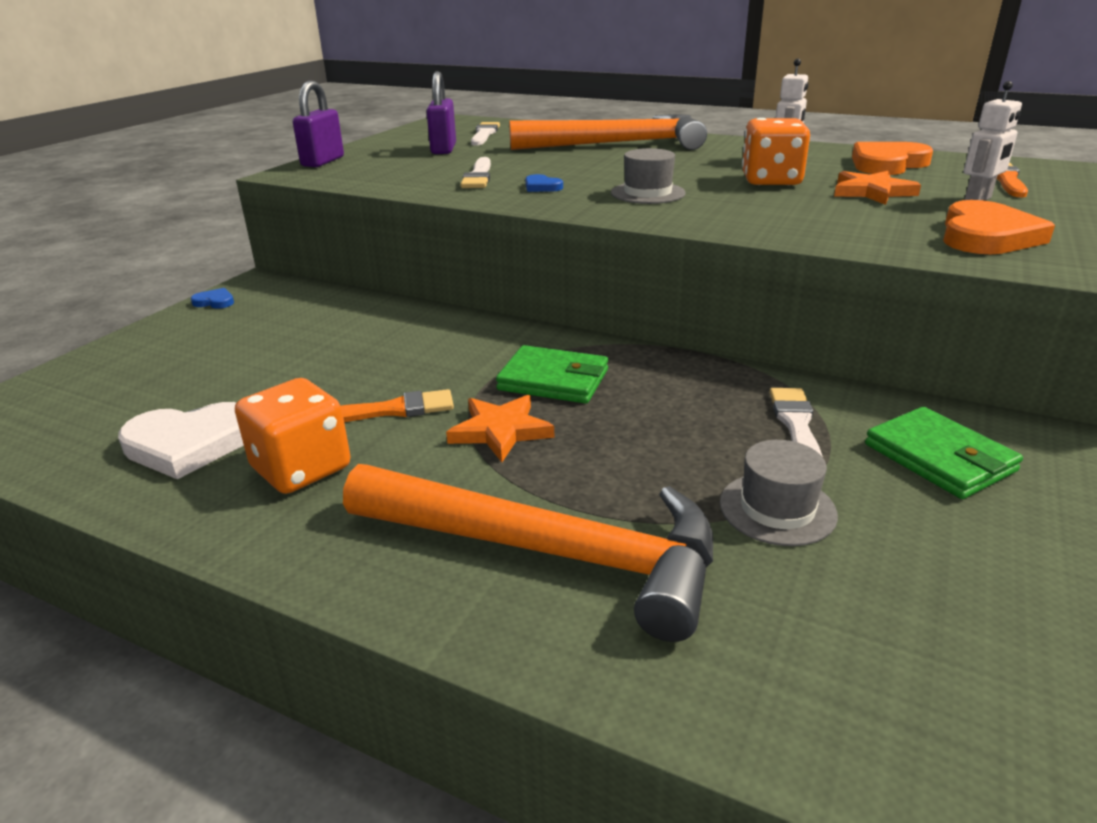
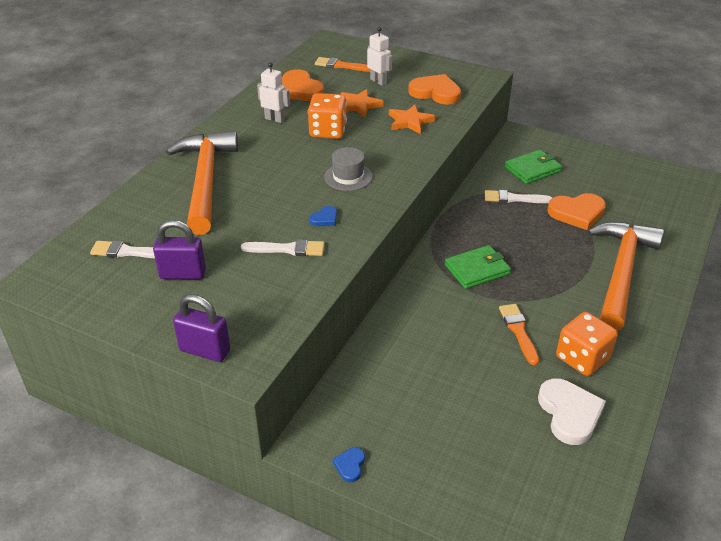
camera: 90 degrees left, 10 degrees up
(501, 431) = (533, 288): orange star -> orange star (410, 121)
(553, 380) = (477, 269): green wallet -> green wallet turned 45 degrees clockwise
(777, 509) = (577, 213): grey hat -> orange heart

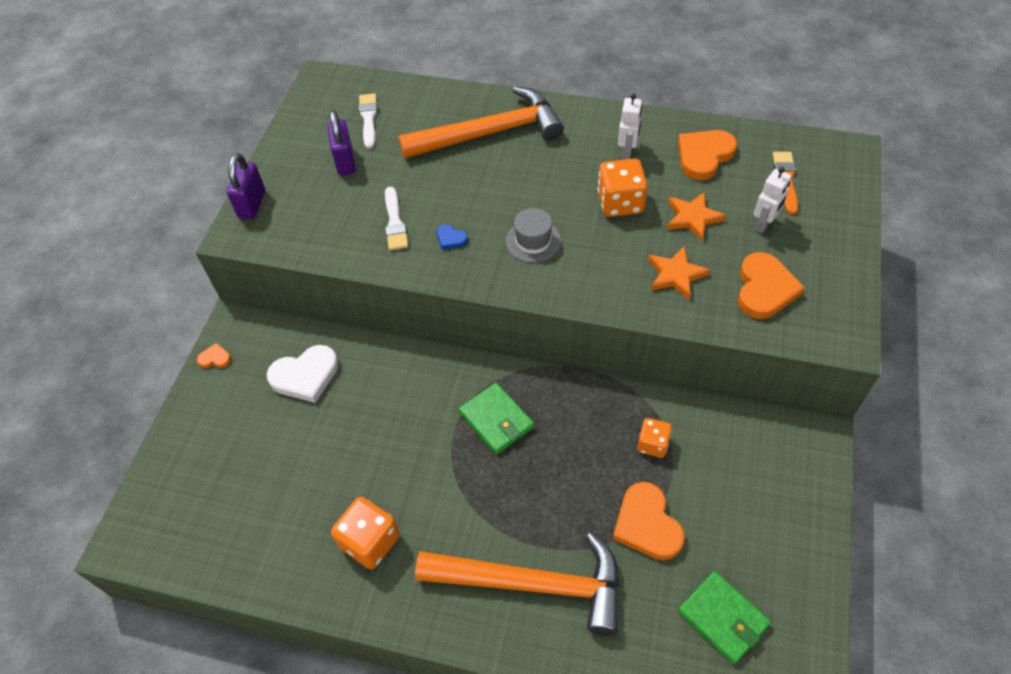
camera: 80 degrees right, 15 degrees up
(350, 465) = (215, 358): blue heart -> orange heart
(514, 198) = (652, 444): white brush -> orange dice
(518, 331) = (402, 473): orange brush -> none
(532, 169) = (732, 461): green wallet -> green wallet (723, 618)
(569, 413) = (289, 532): white heart -> white heart (305, 376)

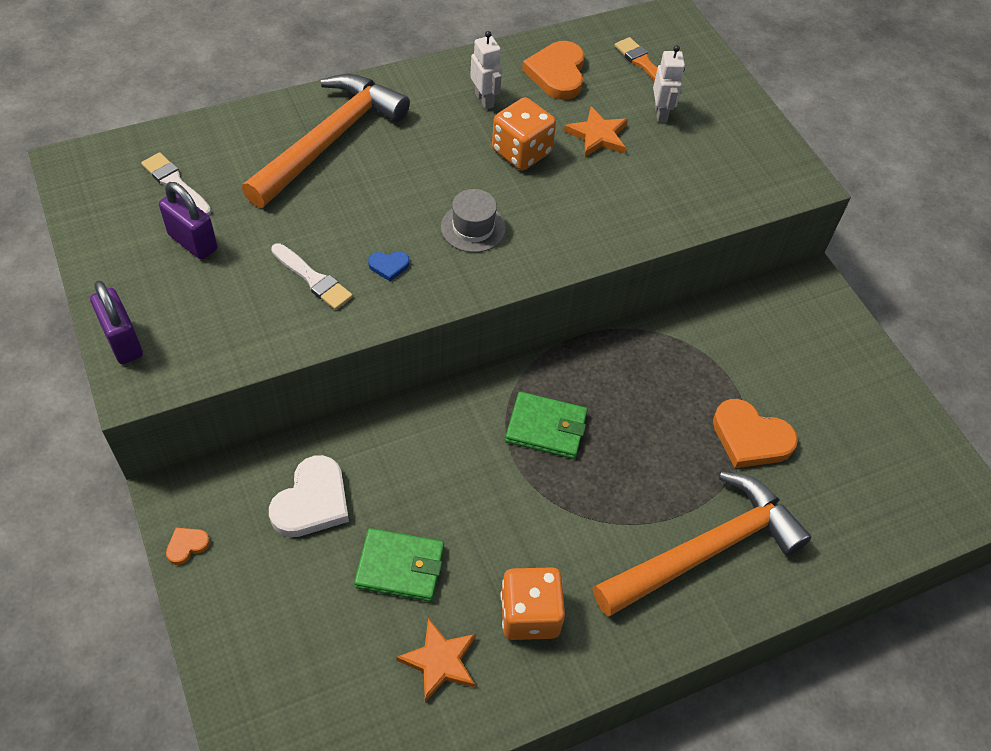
camera: 45 degrees left, 0 degrees up
(652, 444) = (697, 367): orange dice -> none
(676, 275) = (628, 194): orange star -> orange star (440, 661)
(723, 618) = (867, 474): green wallet -> green wallet (400, 567)
(764, 289) = (710, 170): orange heart -> none

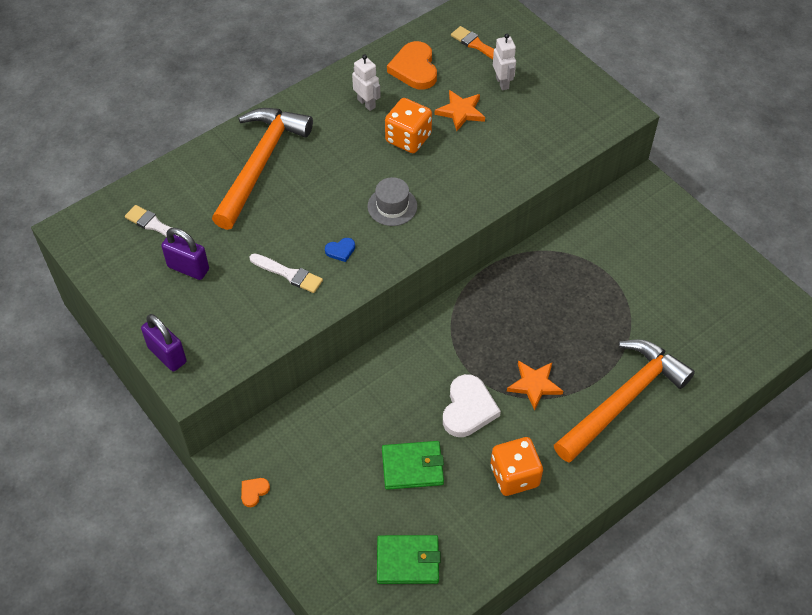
camera: 10 degrees left, 0 degrees up
(312, 501) = (333, 437): white heart -> white heart (468, 409)
(440, 661) = (462, 523): orange star -> orange star (534, 385)
(546, 427) = (484, 341): green wallet -> green wallet (407, 561)
(750, 438) = (632, 312): orange heart -> none

